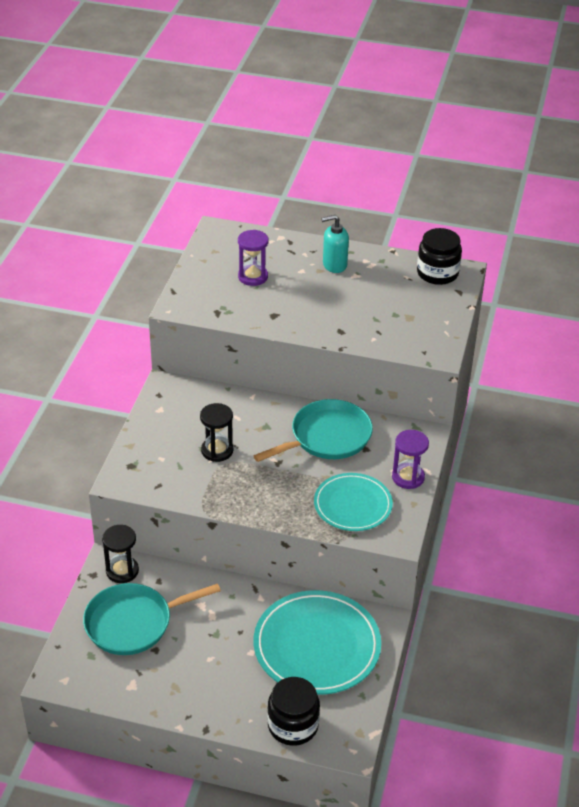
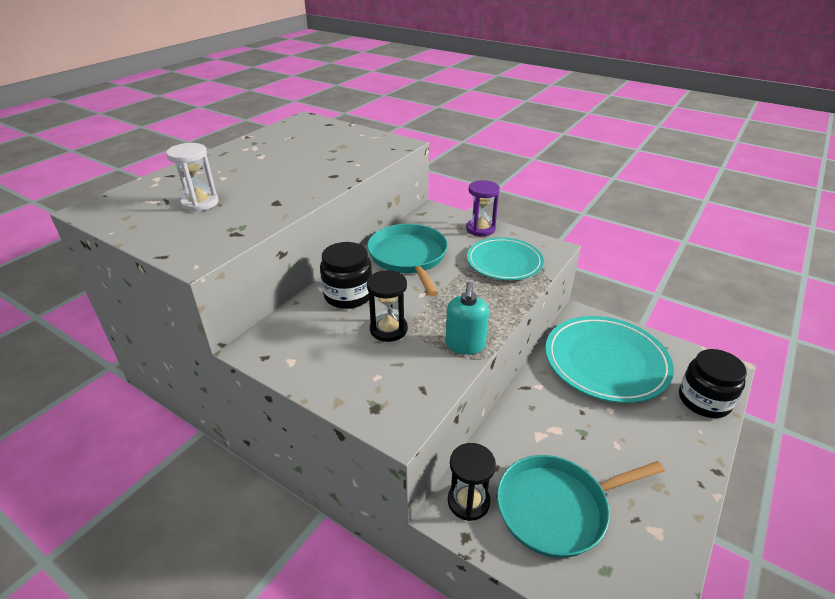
camera: 70 degrees left, 5 degrees down
(133, 623) = (556, 508): turquoise pan -> turquoise pan turned 75 degrees clockwise
(253, 277) = (200, 203): purple hourglass -> white hourglass
(334, 265) = (234, 162): turquoise soap dispenser -> turquoise soap dispenser (465, 345)
(437, 273) = (297, 127): black jar -> black jar (348, 295)

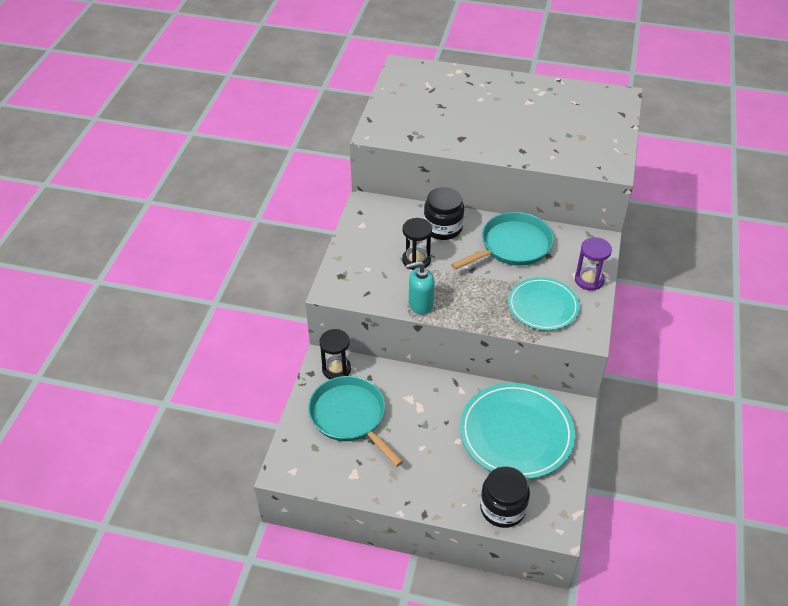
camera: 70 degrees right, 10 degrees up
(200, 203) = (438, 105): white hourglass -> none

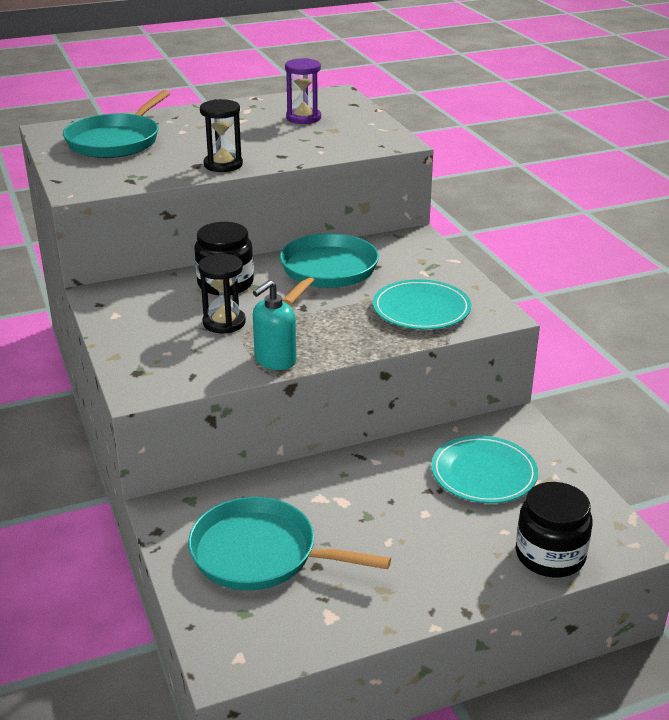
camera: 35 degrees left, 15 degrees down
(336, 369) = (190, 510): black hourglass -> black hourglass (223, 165)
(432, 94) = (116, 141): none -> turquoise pan
(516, 433) = (483, 474): turquoise plate -> turquoise plate, size x0.63
(589, 280) = (443, 271): purple hourglass -> purple hourglass (303, 118)

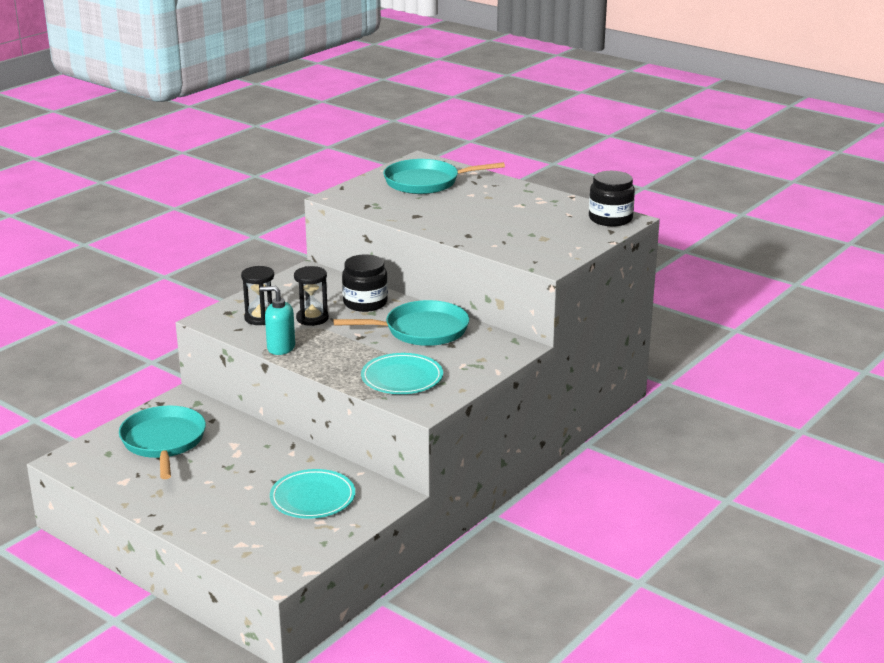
camera: 60 degrees right, 5 degrees down
(223, 165) = (427, 223): black hourglass -> black hourglass (260, 318)
(303, 118) = (553, 222): purple hourglass -> none
(550, 555) = (239, 546): black jar -> black jar (610, 219)

